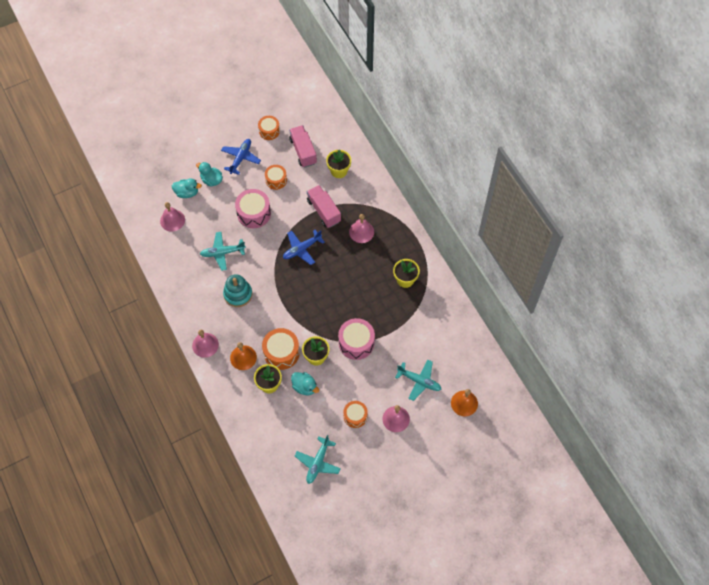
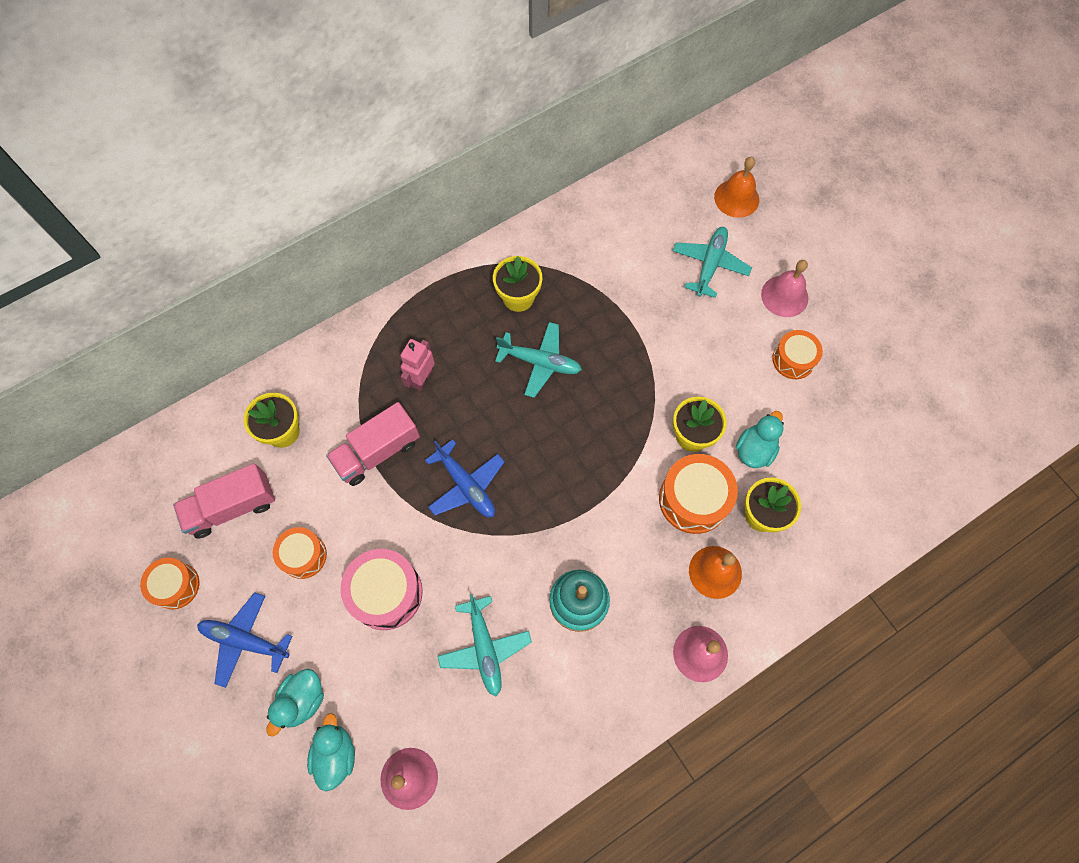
camera: 95 degrees left, 5 degrees up
(318, 463) = (891, 413): turquoise plane -> turquoise plane (540, 362)
(356, 343) = (654, 369): pink drum -> none
(361, 232) = (422, 378): pink bell -> pink robot

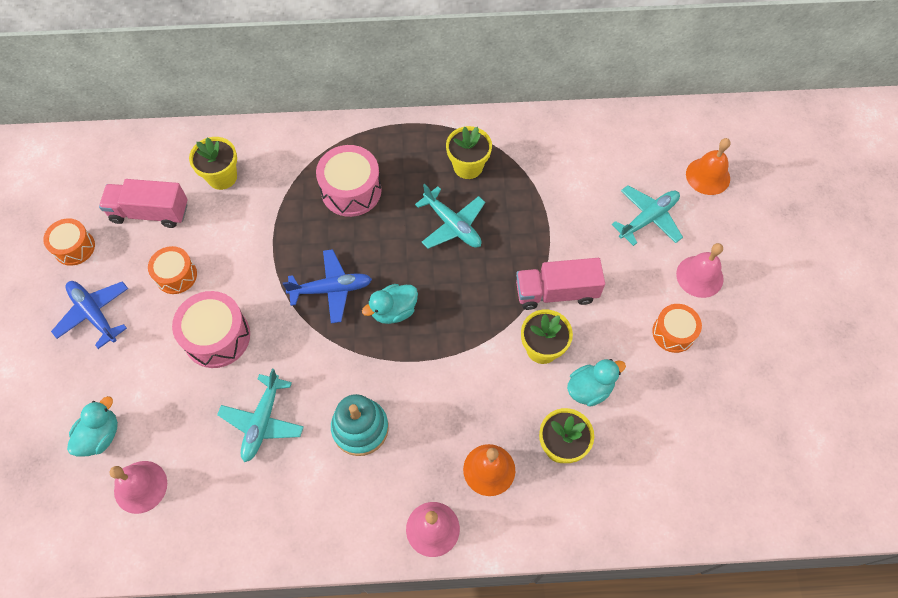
camera: 30 degrees right, 5 degrees down
(302, 700) = (104, 381): turquoise duck -> turquoise duck (393, 311)
(377, 452) = (281, 228): pink truck -> pink truck (556, 292)
(422, 378) = (351, 190): pink robot -> pink drum
(466, 485) = (331, 289): blue plane -> blue plane turned 90 degrees counterclockwise
(693, 499) = (509, 400): orange drum -> none

